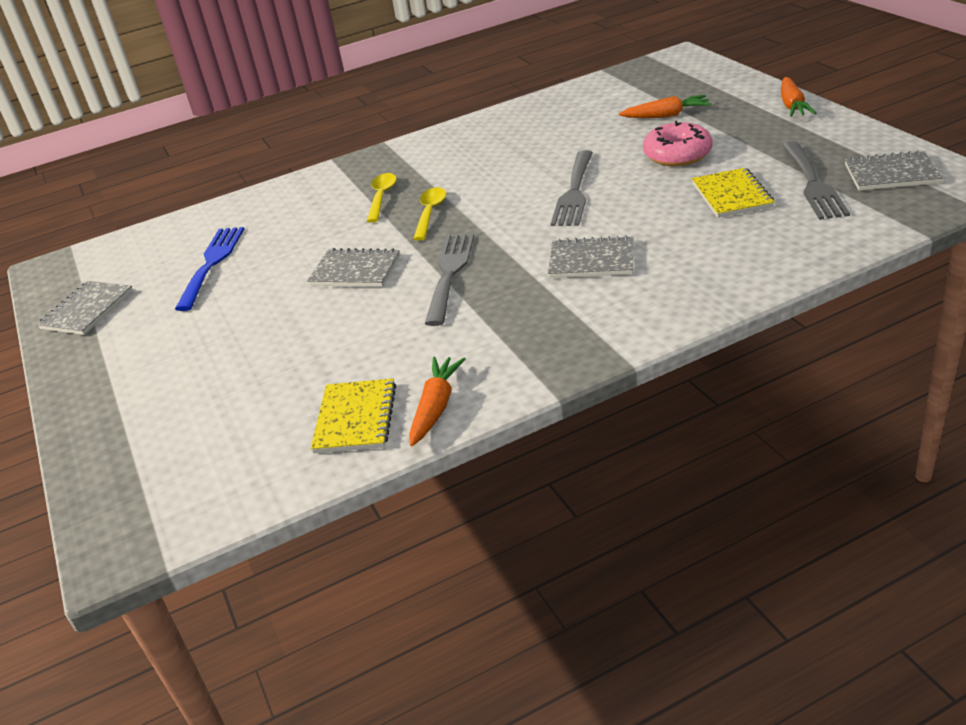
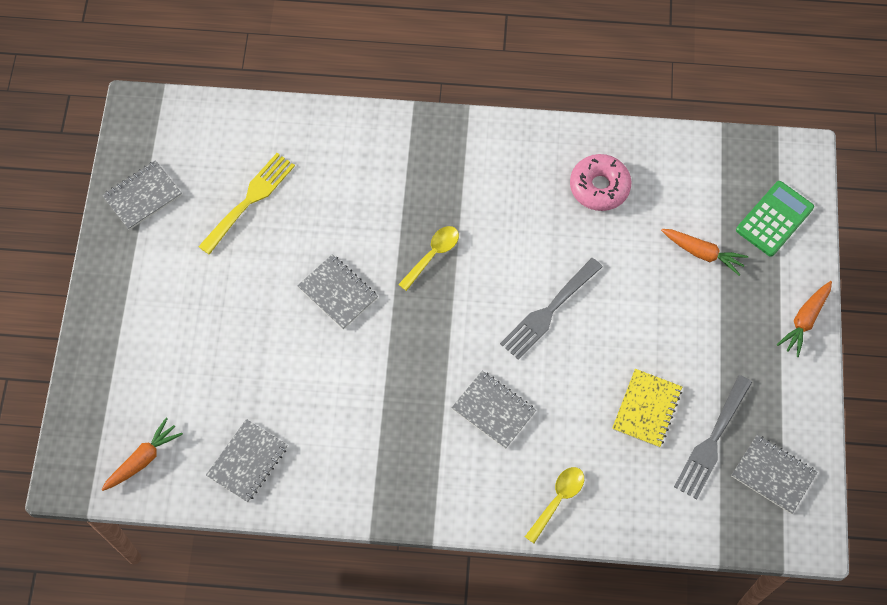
camera: 25 degrees right, 30 degrees up
(212, 263) = (250, 200): blue fork -> yellow fork
(355, 418) = (247, 461): yellow notebook -> grey notebook
(381, 197) = (414, 201): yellow spoon -> yellow spoon (557, 500)
(436, 407) = (298, 488): orange carrot -> orange carrot (143, 459)
(449, 273) = (395, 348): grey fork -> none
(677, 154) = (660, 321): pink donut -> pink donut (599, 187)
(699, 82) = (774, 219): none -> green calculator

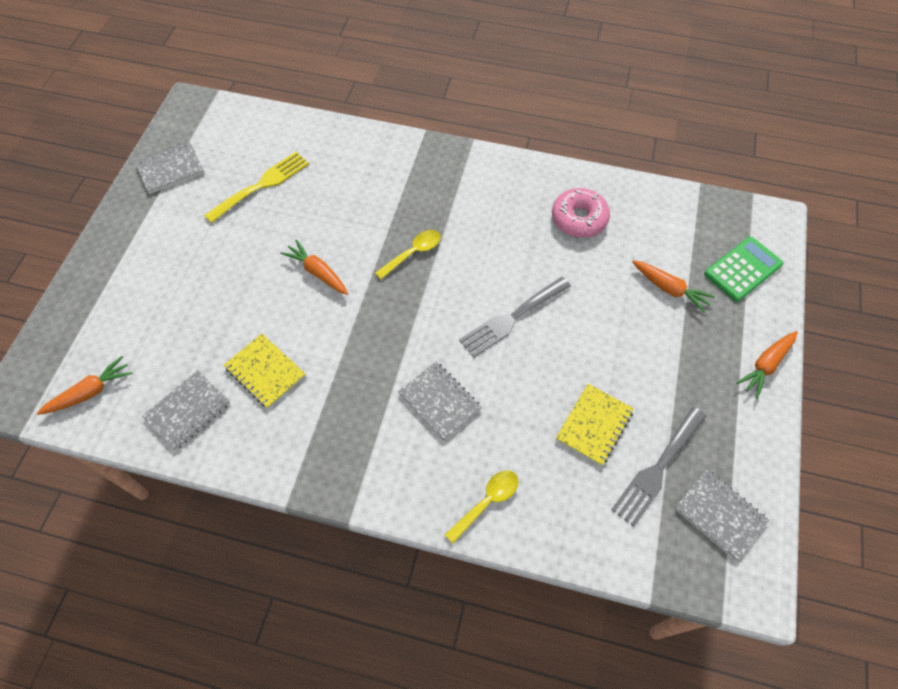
camera: 10 degrees right, 5 degrees down
(313, 409) = (265, 372): none -> yellow notebook
(338, 293) = (318, 272): grey notebook -> orange carrot

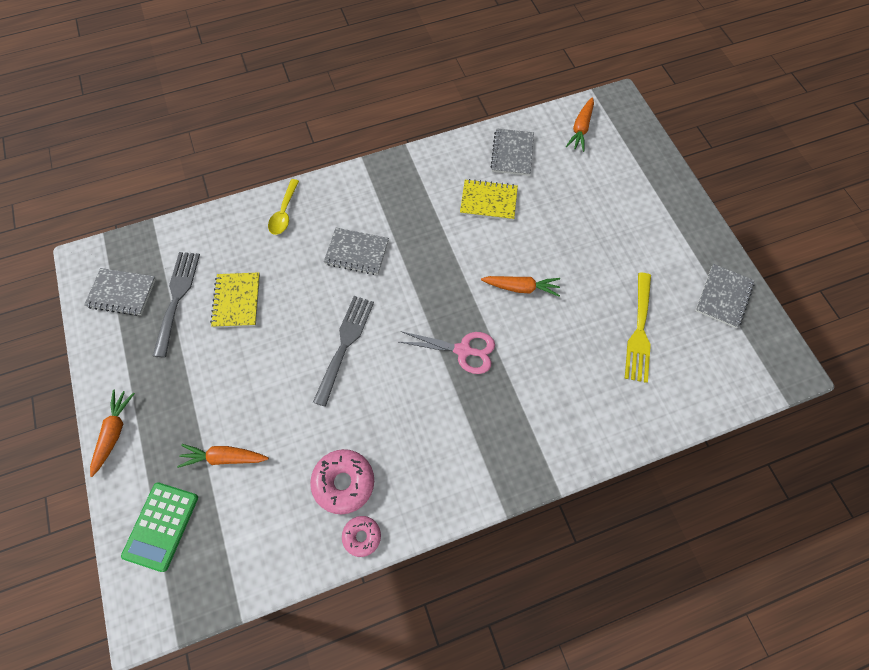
camera: 145 degrees right, 5 degrees up
(413, 253) = (463, 350): yellow spoon -> pink scissors
(586, 181) = (362, 536): none -> pink donut

